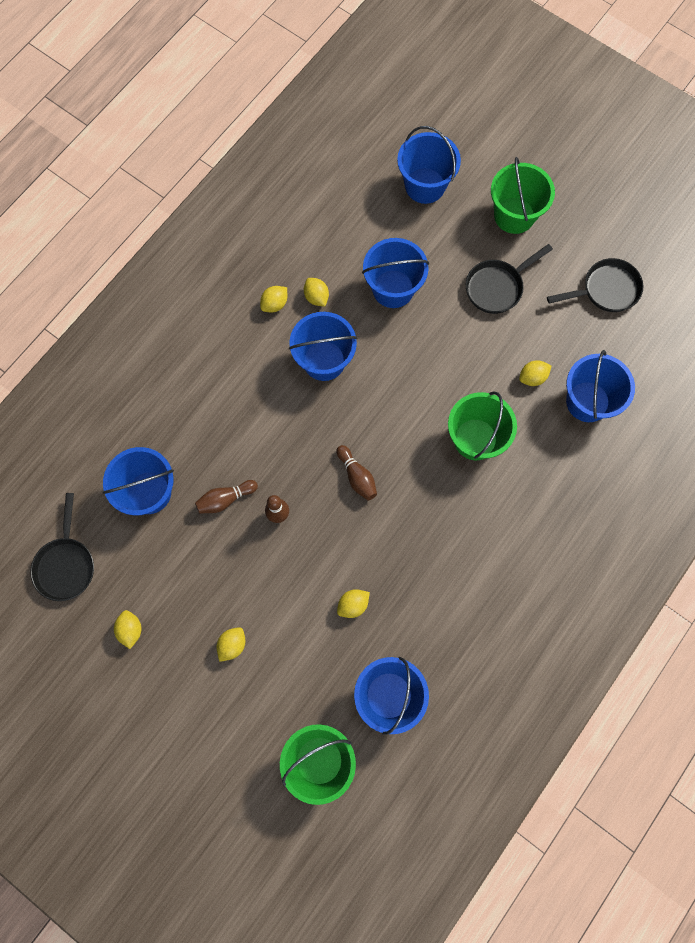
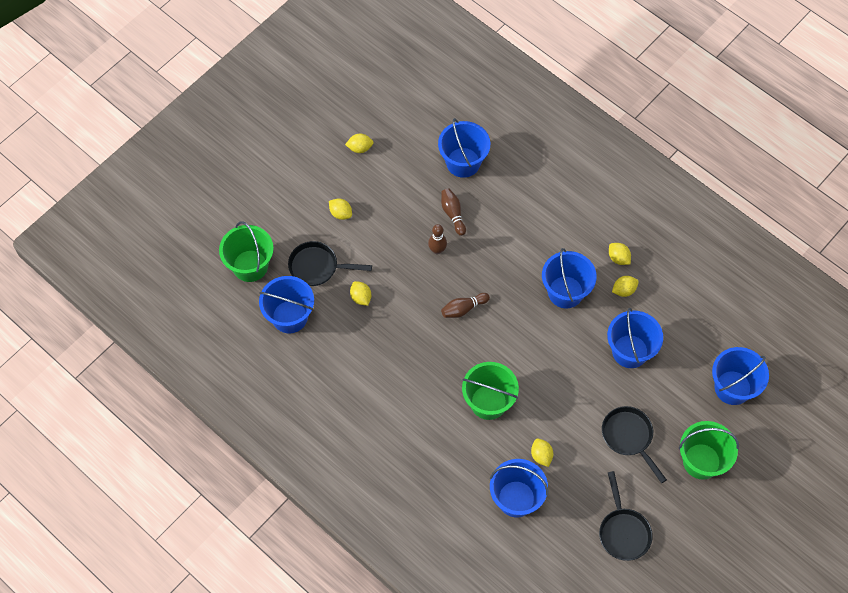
camera: 95 degrees right, 10 degrees down
(66, 564) = (412, 108): black pan -> black pan (317, 267)

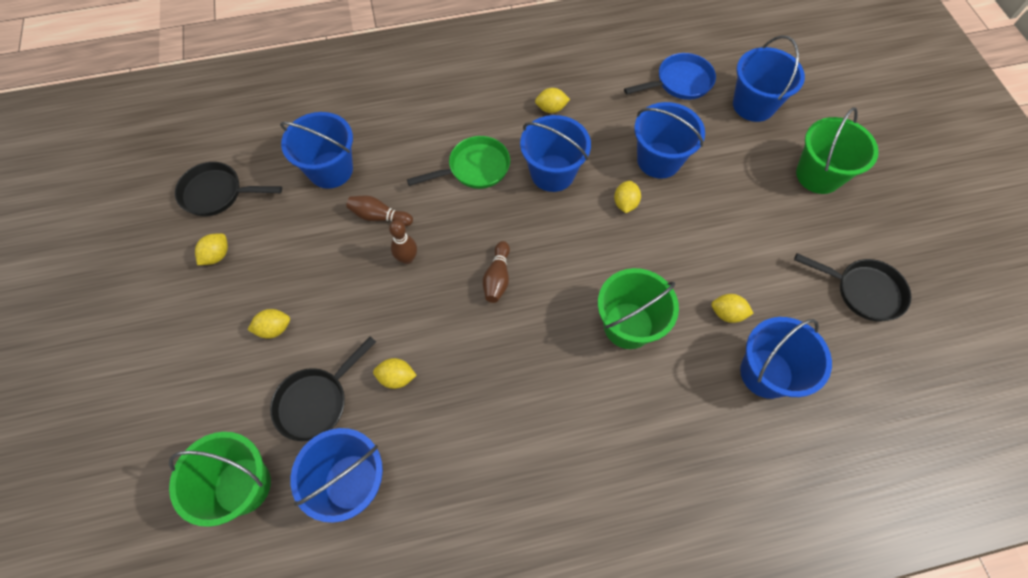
camera: 55 degrees left, 0 degrees up
(531, 243) = (474, 168): none -> green pan
(624, 290) = (589, 125): yellow lemon -> yellow lemon (625, 203)
(629, 437) = (755, 219): black pan -> black pan (217, 193)
(713, 327) = (679, 82): none -> blue pan

